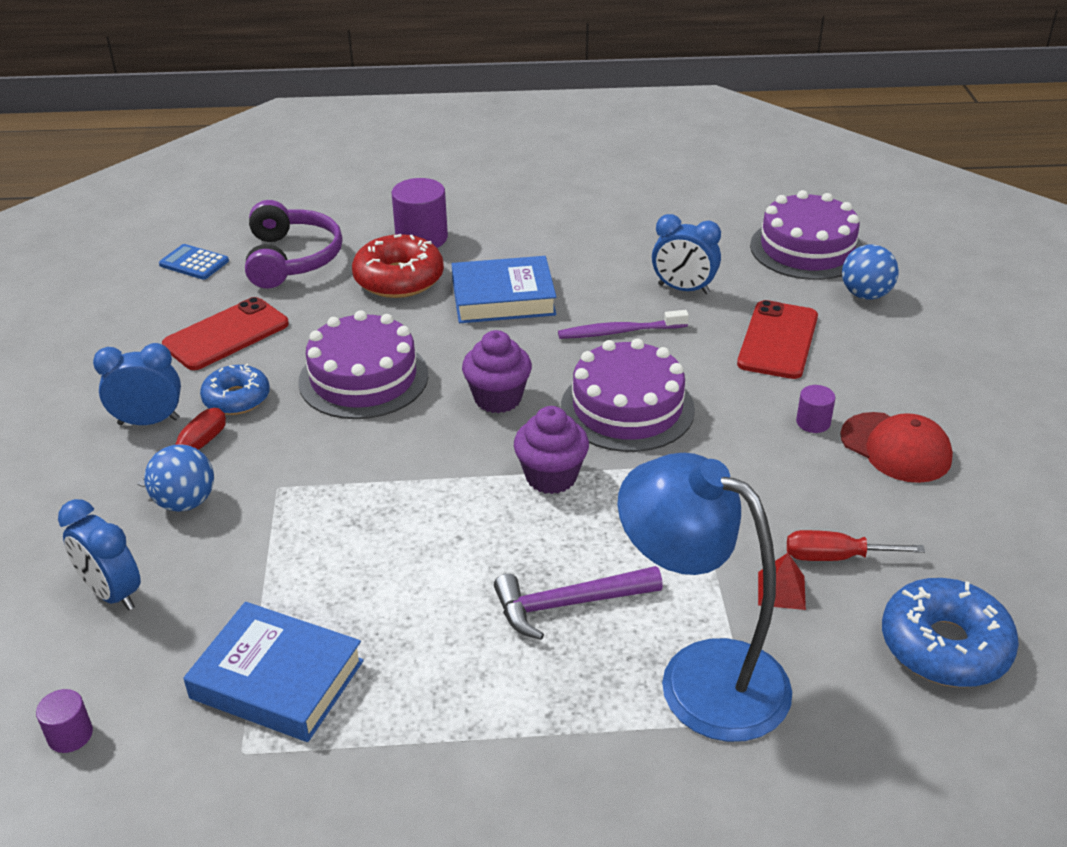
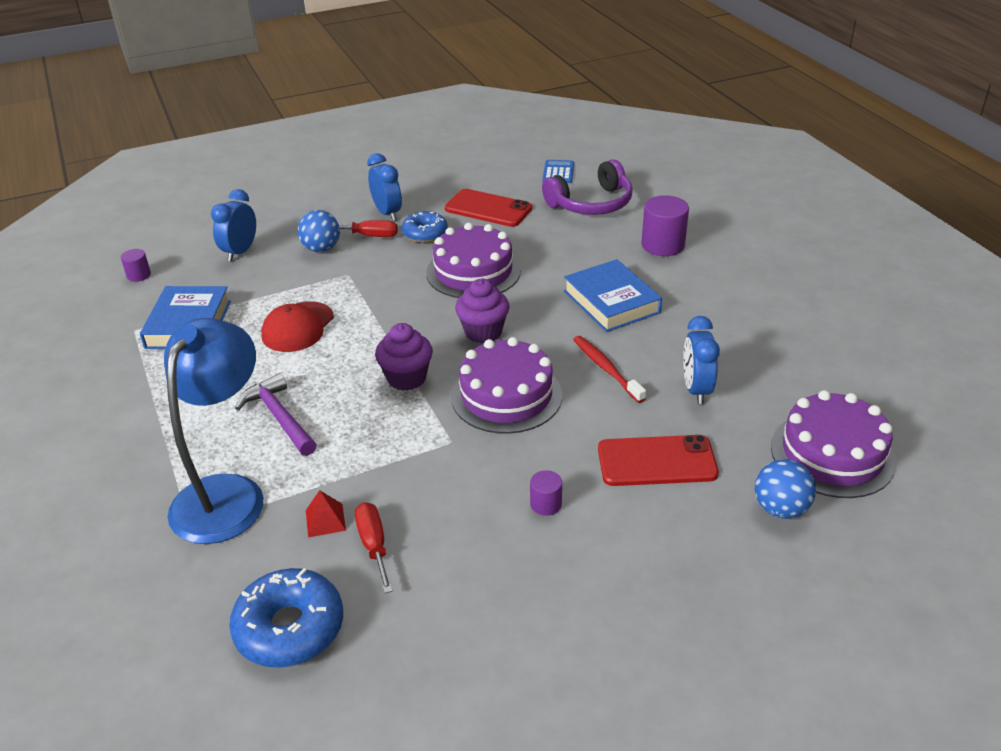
camera: 70 degrees right, 0 degrees up
(399, 279) = (600, 251): red donut -> none
(619, 332) = (606, 369): purple toothbrush -> red toothbrush
(896, 448) = (537, 564): red cap -> red cap (298, 327)

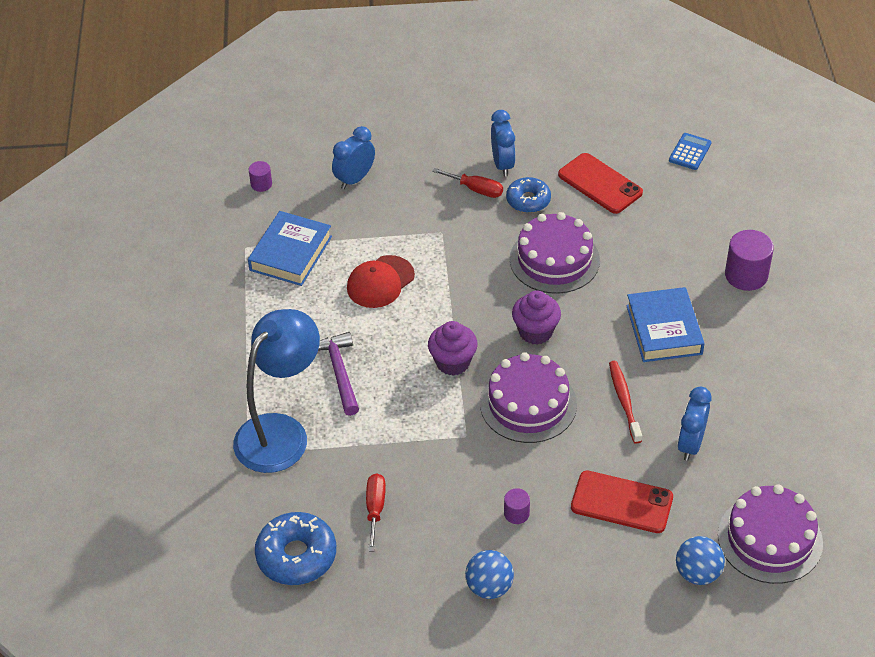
camera: 20 degrees right, 10 degrees up
(321, 248) = (427, 194): blue ball -> blue ball (489, 587)
(325, 520) = (346, 477): red pyramid -> none
(591, 204) = (703, 203): purple headphones -> none

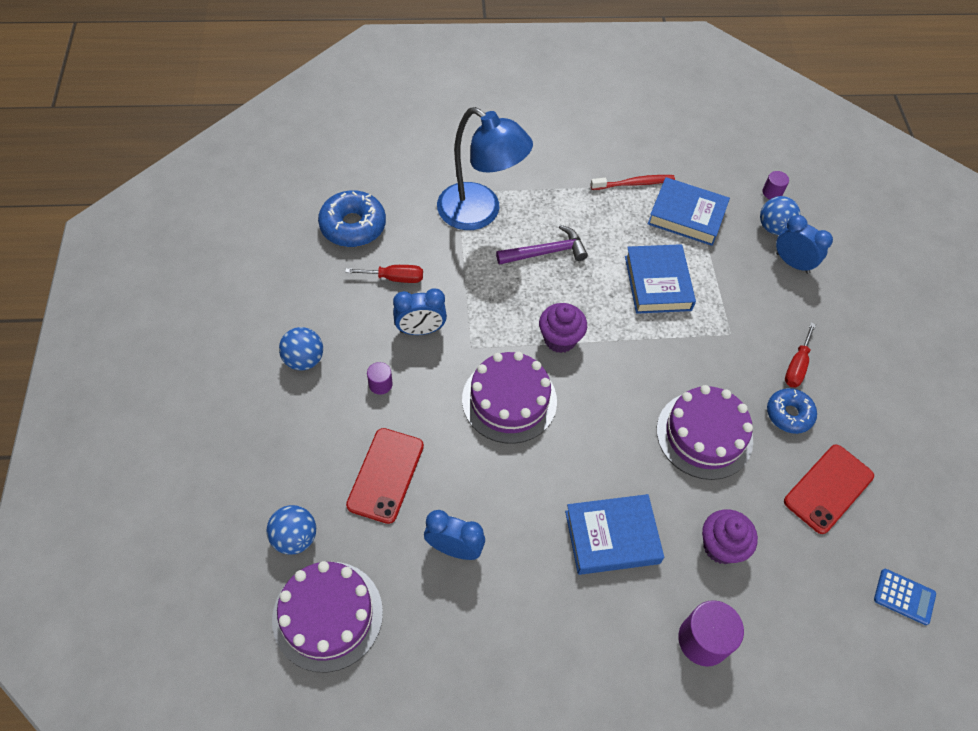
camera: 85 degrees right, 10 degrees up
(309, 188) = (773, 228): none -> blue ball
(380, 282) = (657, 283): red cap -> blue book
(502, 164) = (840, 392): blue clock -> blue clock (420, 330)
(535, 332) = (602, 411): purple cupcake -> purple cupcake (721, 546)
(624, 401) = (512, 488): red toothbrush -> red toothbrush (634, 183)

